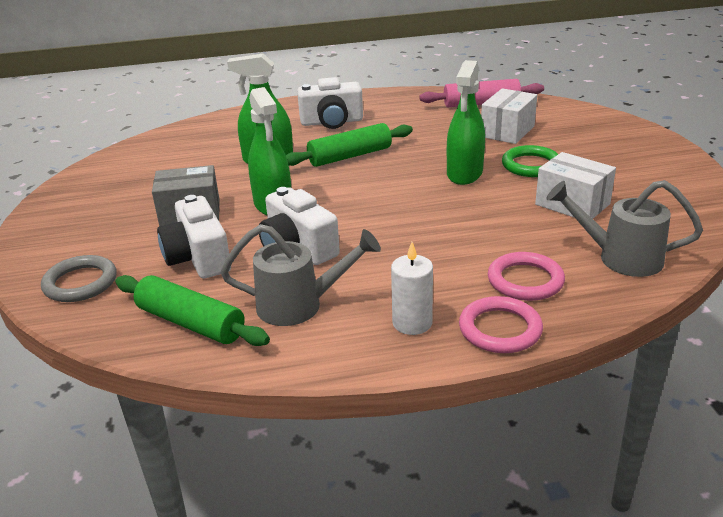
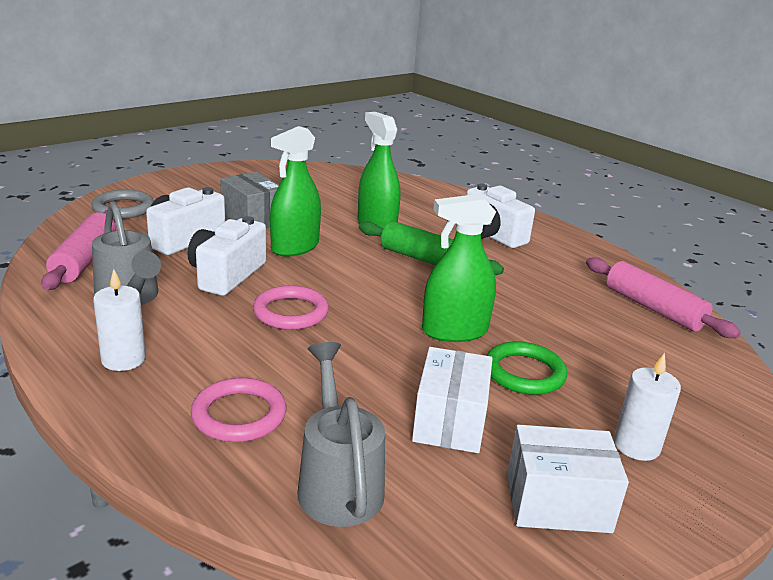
camera: 55 degrees right, 5 degrees down
(191, 323) = (85, 260): green rolling pin -> pink rolling pin
(500, 329) = (131, 414): pink ring -> pink ring (291, 312)
(507, 131) = (598, 340): white box -> white box (558, 502)
(622, 156) = (636, 446): none -> white candle

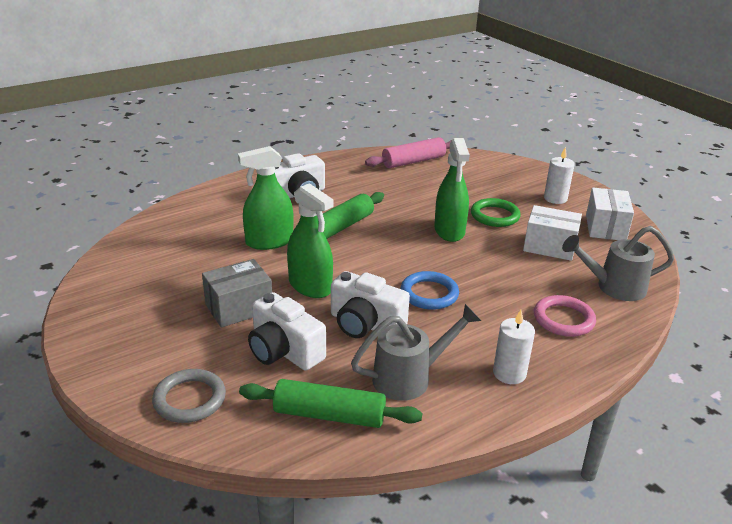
camera: 80 degrees left, 5 degrees up
(85, 260) = (329, 415): pink rolling pin -> green rolling pin
(291, 312) = (429, 294): pink ring -> blue ring

